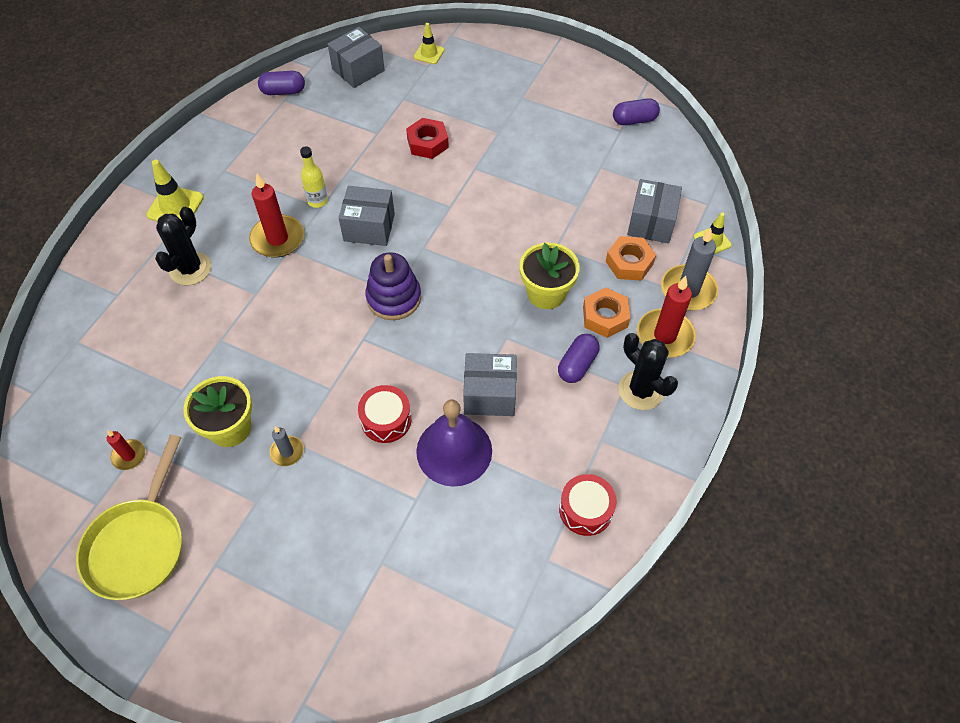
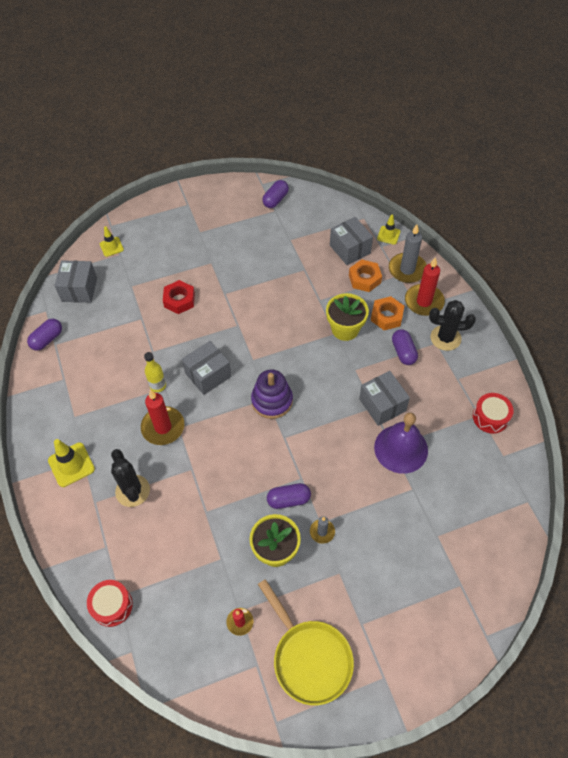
camera: 45 degrees left, 0 degrees up
(296, 396) = (288, 500): none -> purple capsule
(386, 420) = (350, 466): red drum -> red drum (112, 605)
(489, 394) = (382, 405): grey box -> grey box turned 75 degrees counterclockwise

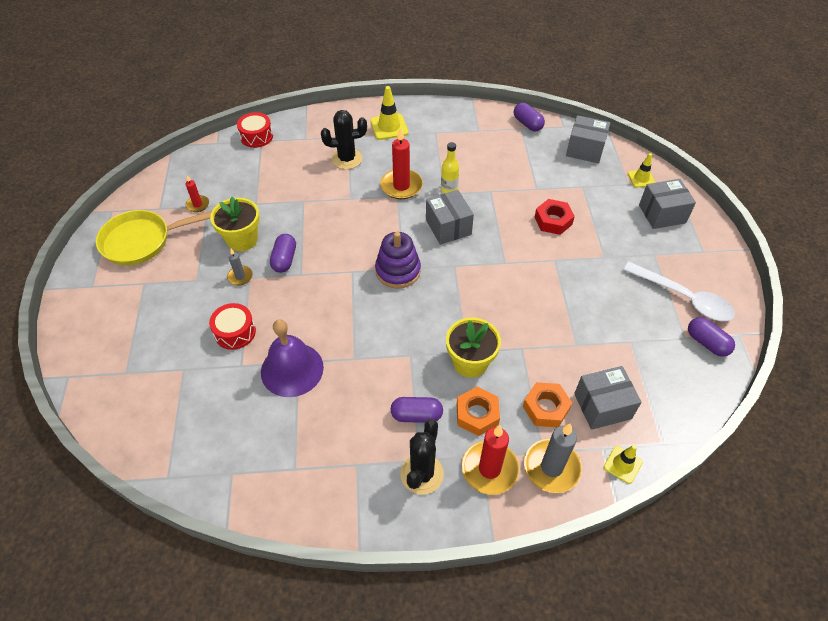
camera: 105 degrees right, 5 degrees down
(239, 213) = (684, 298): none -> white spoon
(382, 405) = (352, 368): grey box -> grey box (662, 214)
(490, 417) = (287, 481): red drum -> red drum (235, 332)

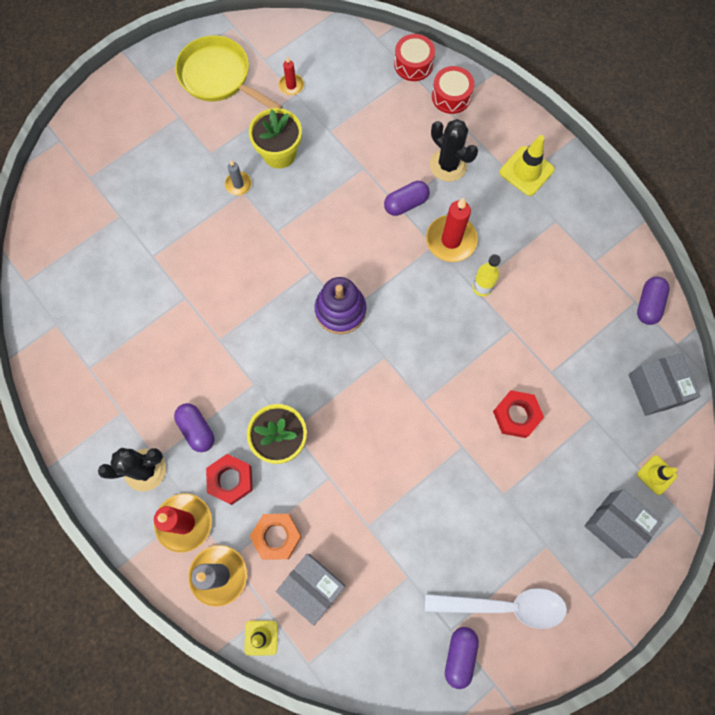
camera: 55 degrees right, 20 degrees up
(235, 332) = (180, 226): red drum -> red drum (451, 96)
(284, 259) = (283, 205): purple capsule -> purple capsule (406, 203)
(292, 369) = (175, 298): purple bell -> none
(448, 227) = (429, 319): grey box -> none
(477, 414) = (230, 480): orange nut -> red nut
(684, 298) = (505, 606): white spoon -> white spoon turned 90 degrees counterclockwise

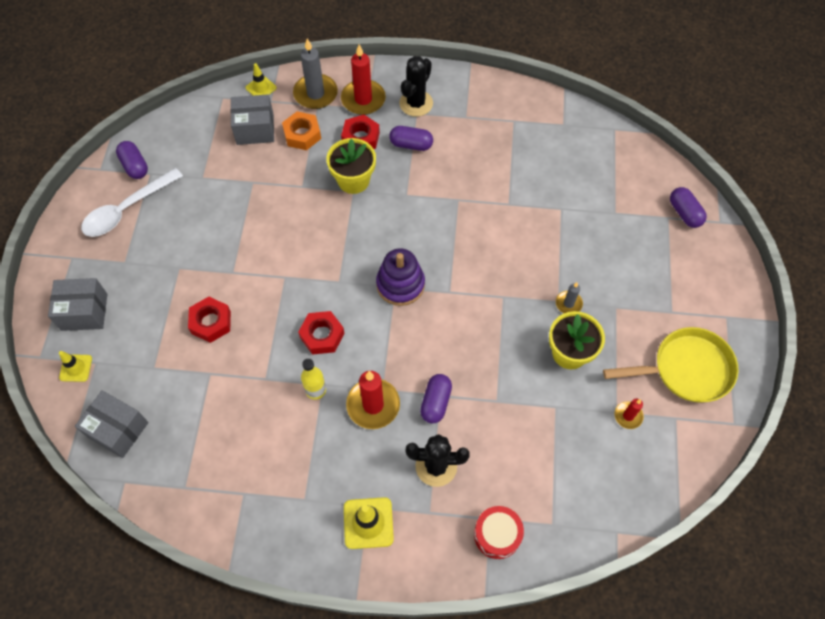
camera: 135 degrees right, 10 degrees down
(413, 64) = (560, 535): red drum -> none
(439, 324) = (322, 335): none -> red nut
(648, 304) = (171, 494): purple capsule -> purple capsule (684, 213)

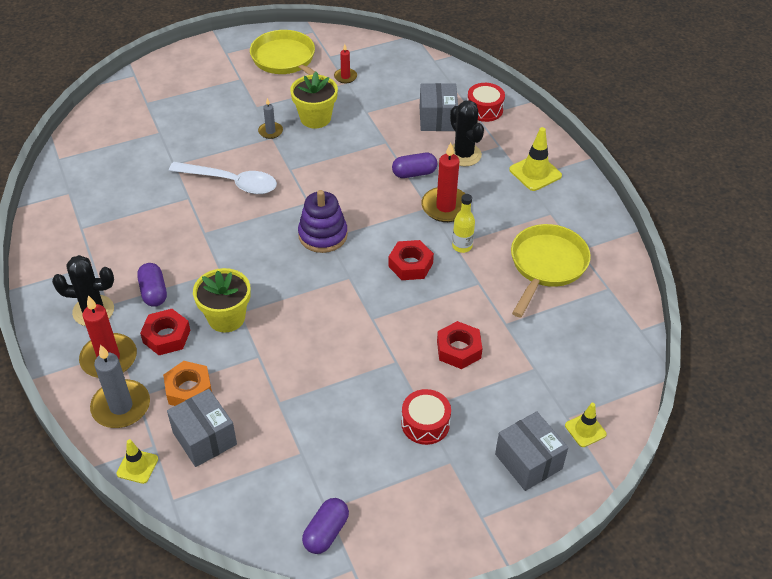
camera: 120 degrees left, 15 degrees down
(118, 429) = (607, 360): grey box -> grey box (437, 119)
(126, 210) = (389, 502): white spoon -> white spoon (232, 182)
(165, 263) = (425, 423): none -> red drum
(245, 449) = (546, 266): none -> yellow pan
(684, 213) = (136, 95): purple capsule -> none

